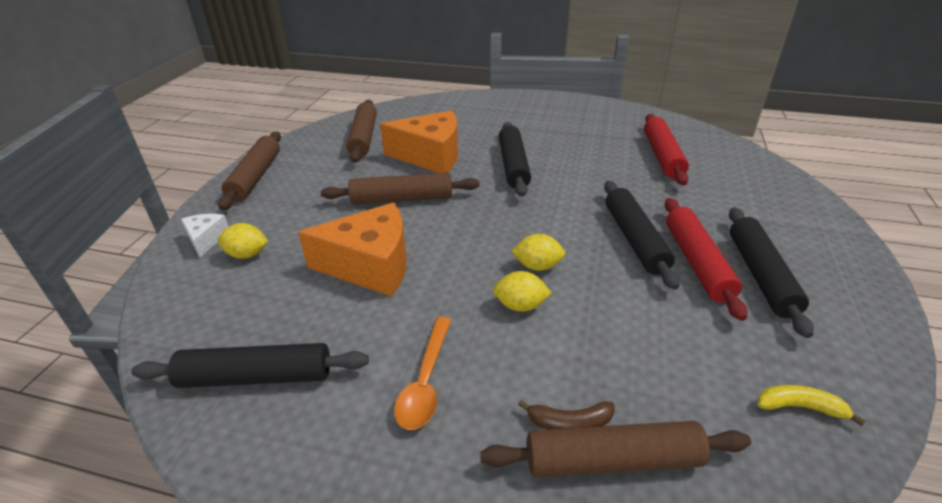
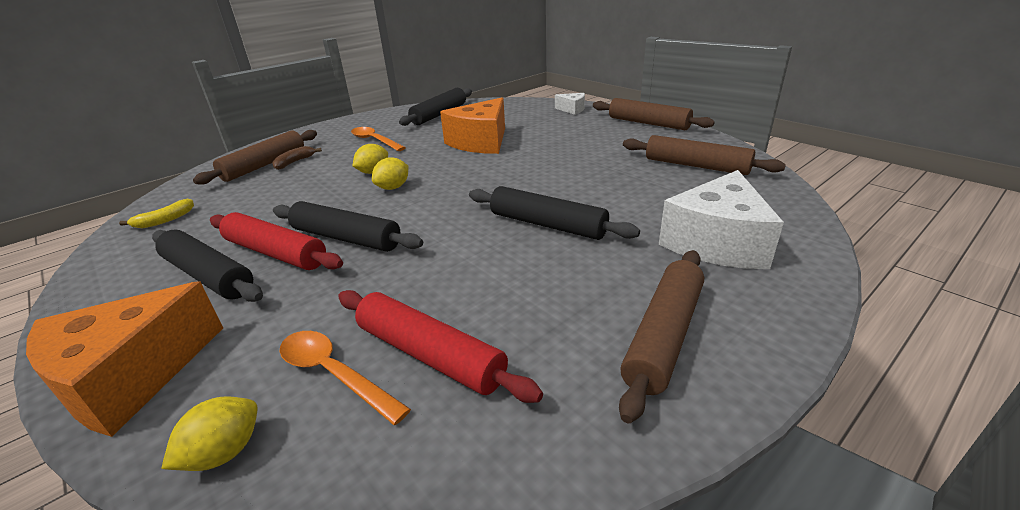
camera: 125 degrees right, 5 degrees down
(247, 254) = (541, 117): yellow lemon -> yellow lemon (224, 452)
(402, 199) = (550, 162): brown rolling pin -> brown rolling pin (663, 336)
(430, 156) = (618, 188): orange cheese -> orange cheese (131, 377)
(477, 116) = (717, 242): none -> white cheese
(710, 172) = (334, 374): none -> orange spoon

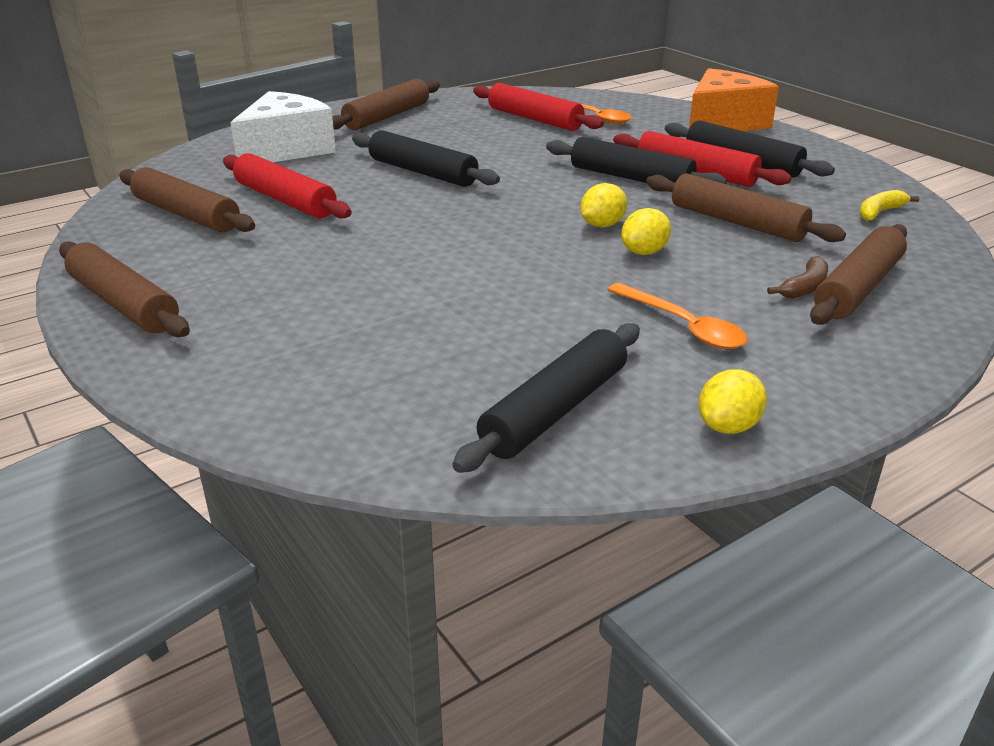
camera: 175 degrees left, 0 degrees up
(224, 452) = (634, 103): yellow lemon -> yellow lemon (728, 426)
(291, 200) = (737, 222): none -> brown rolling pin
(480, 142) = (466, 295): orange cheese -> none
(572, 109) = (216, 376): white cheese -> none
(640, 184) = (285, 200): none -> red rolling pin

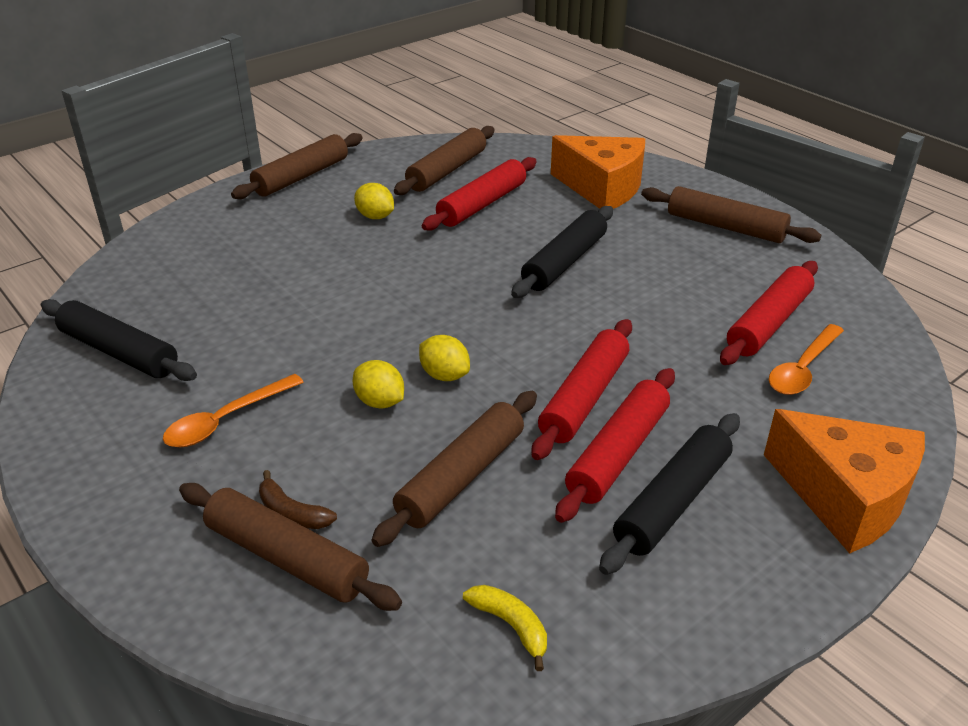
camera: 85 degrees right, 5 degrees up
(286, 149) = (602, 188): white cheese -> orange cheese
(631, 178) = (584, 398): black rolling pin -> red rolling pin
(728, 426) = (68, 435): yellow lemon -> yellow lemon (375, 217)

